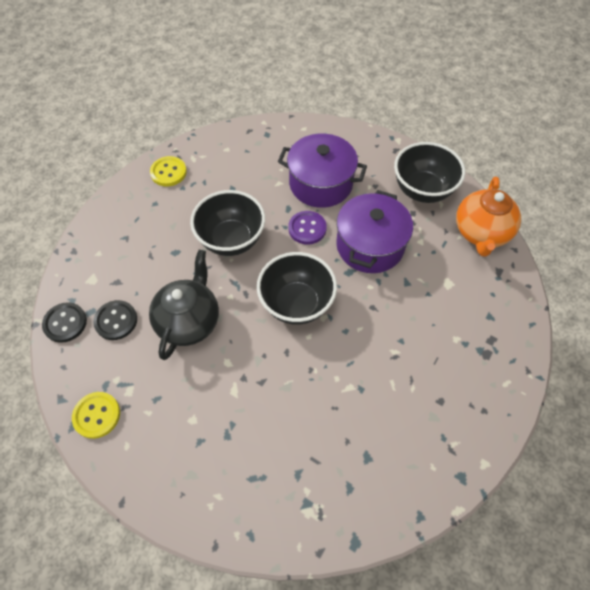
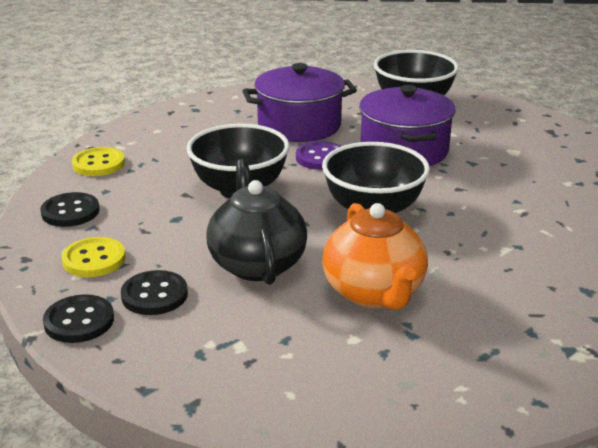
camera: 30 degrees left, 30 degrees down
(97, 415) = (217, 383): yellow button -> yellow button (94, 259)
(122, 216) = (70, 212): none -> black button
(481, 233) = (503, 113): orange teapot -> orange teapot (374, 293)

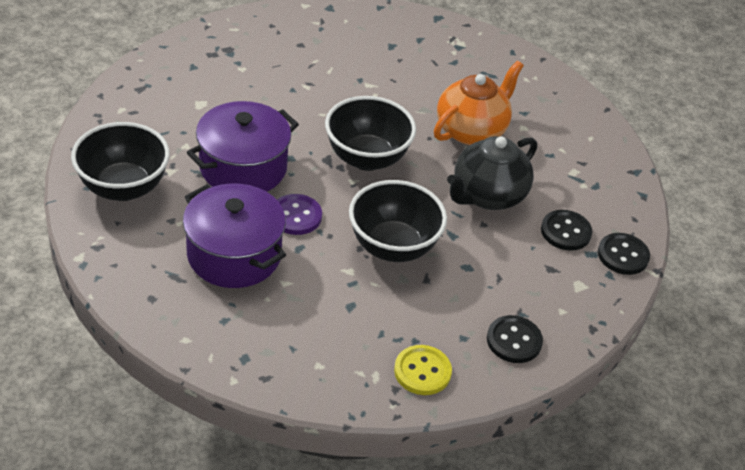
camera: 125 degrees left, 15 degrees up
(94, 259) = (558, 286): yellow button -> none

